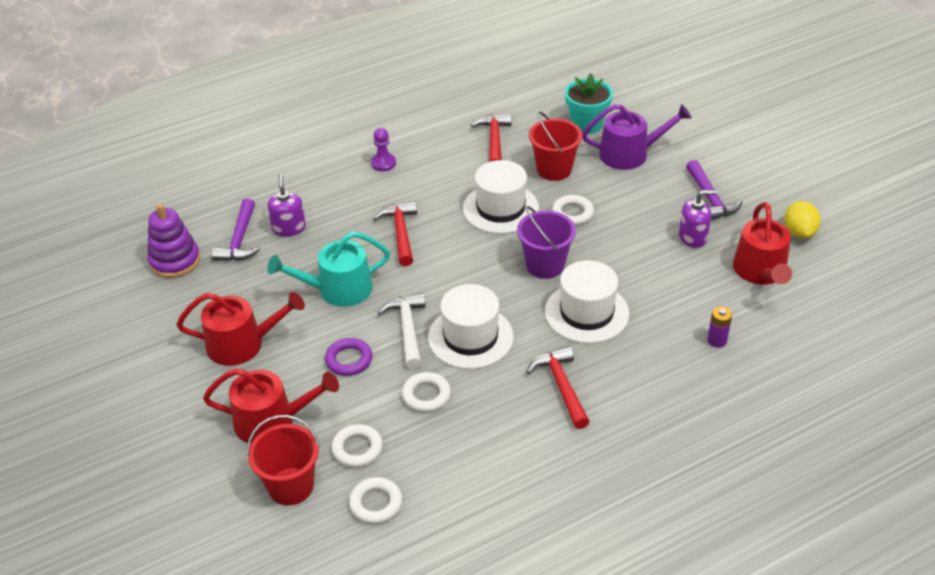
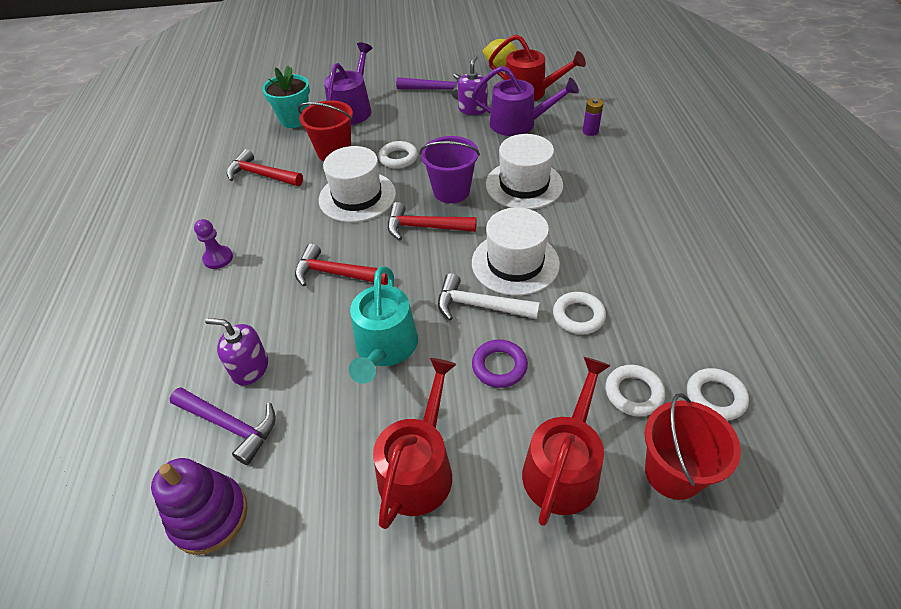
camera: 65 degrees left, 5 degrees up
(561, 386) = (605, 223): red hammer -> red hammer (425, 227)
(691, 279) = (518, 123): none -> purple watering can

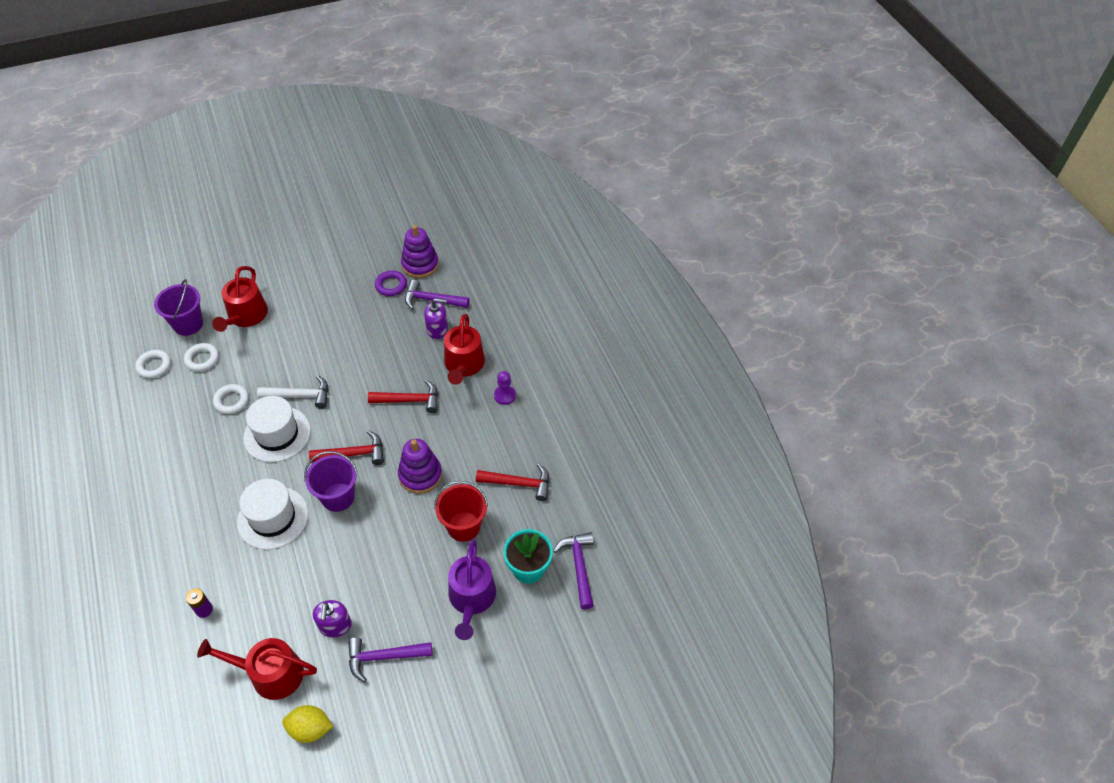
camera: 160 degrees right, 5 degrees up
(252, 115) = (579, 567): none -> purple hammer
(357, 196) = (420, 475): white hat -> purple stacking toy
(385, 348) = (358, 356): turquoise watering can -> none
(398, 158) = (397, 530): white ring -> none
(419, 468) = (322, 301): red watering can -> red watering can (463, 365)
(499, 366) = (283, 359): purple ring -> purple ring (391, 285)
(518, 123) = (281, 608): purple watering can -> none
(673, 473) = (188, 324): red bucket -> purple bucket

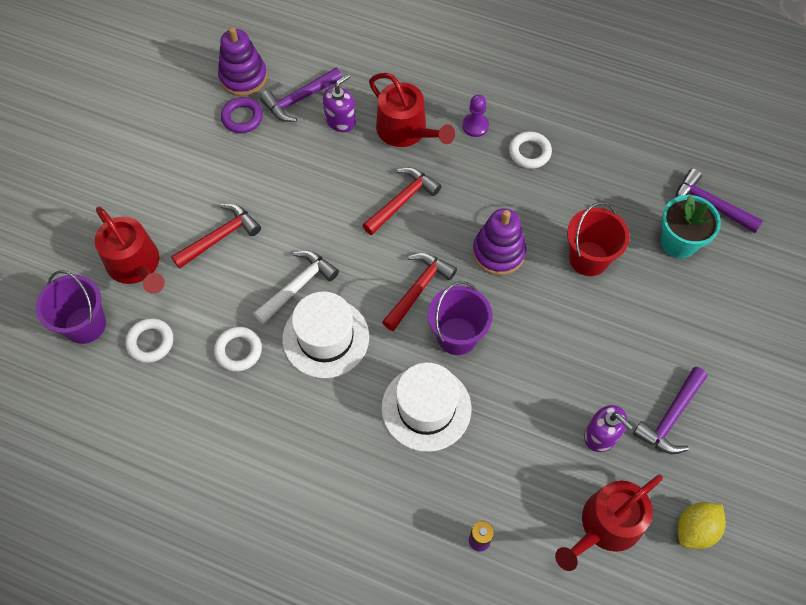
camera: 45 degrees left, 10 degrees up
(154, 366) = (108, 393): white ring -> white ring (529, 152)
(471, 598) = (670, 306): purple watering can -> none
(518, 483) = (583, 185): red hammer -> red hammer (220, 237)

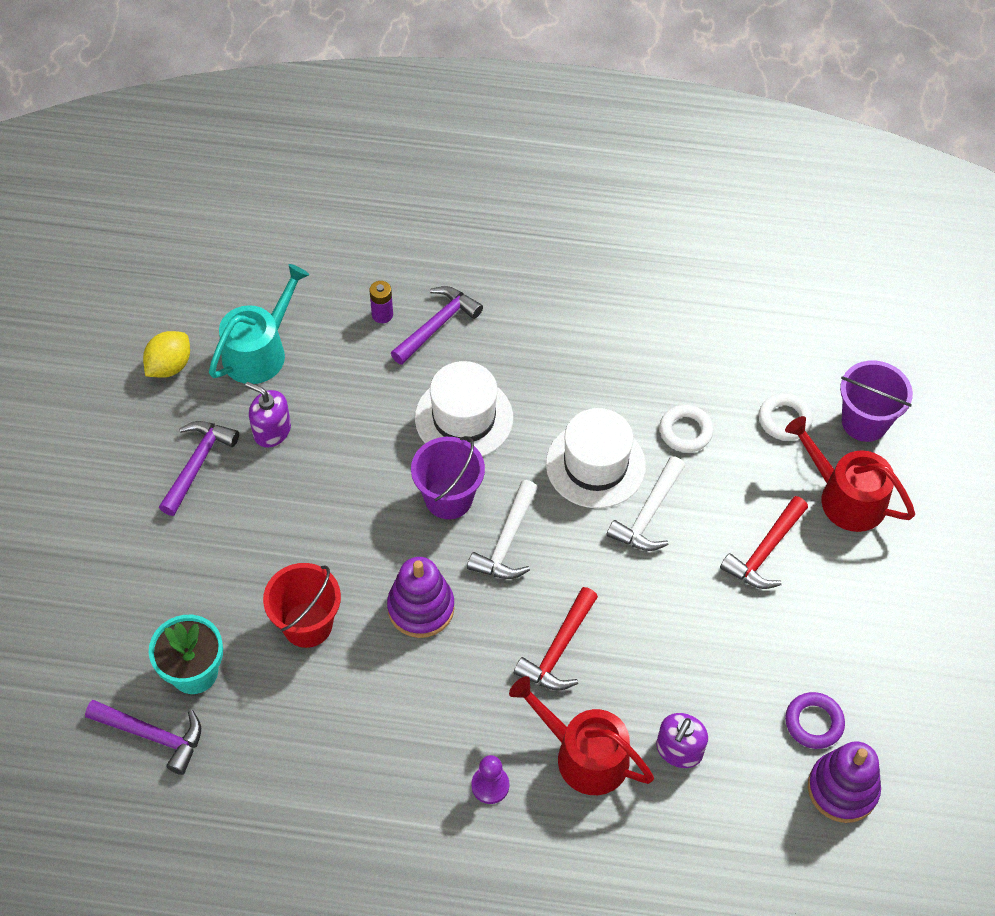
camera: 165 degrees right, 5 degrees down
(300, 99) = (748, 771): purple hammer -> purple hammer (437, 325)
(418, 289) = (507, 541): red hammer -> white hammer
(529, 152) = (406, 760): white ring -> none
(606, 526) = (259, 351): red watering can -> turquoise watering can

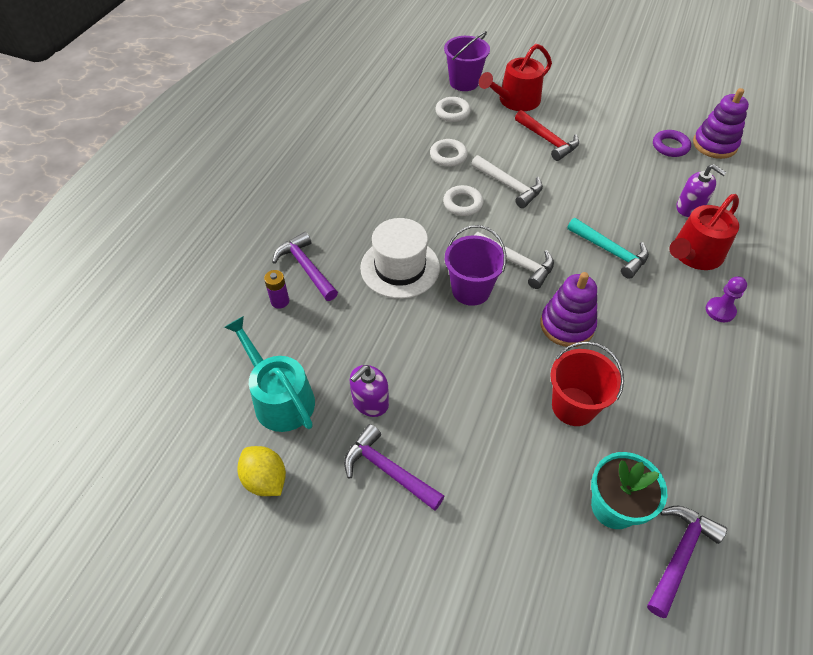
camera: 75 degrees left, 5 degrees down
(559, 649) = (610, 251): red hammer -> turquoise hammer
(595, 465) = (463, 203): white hat -> white ring

